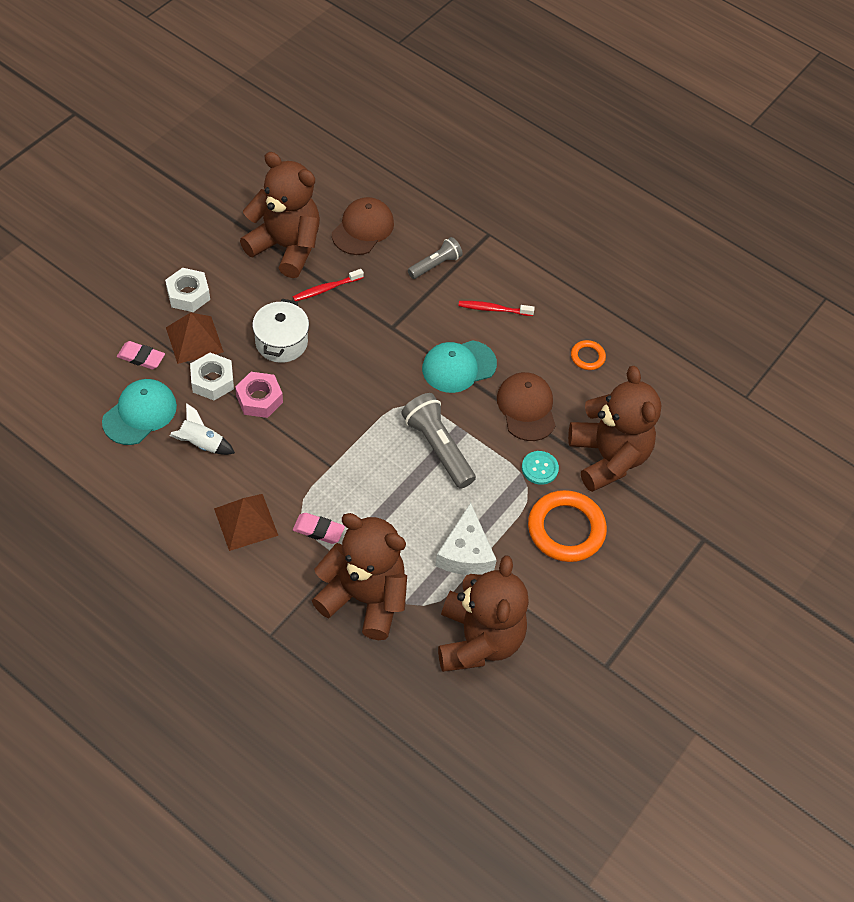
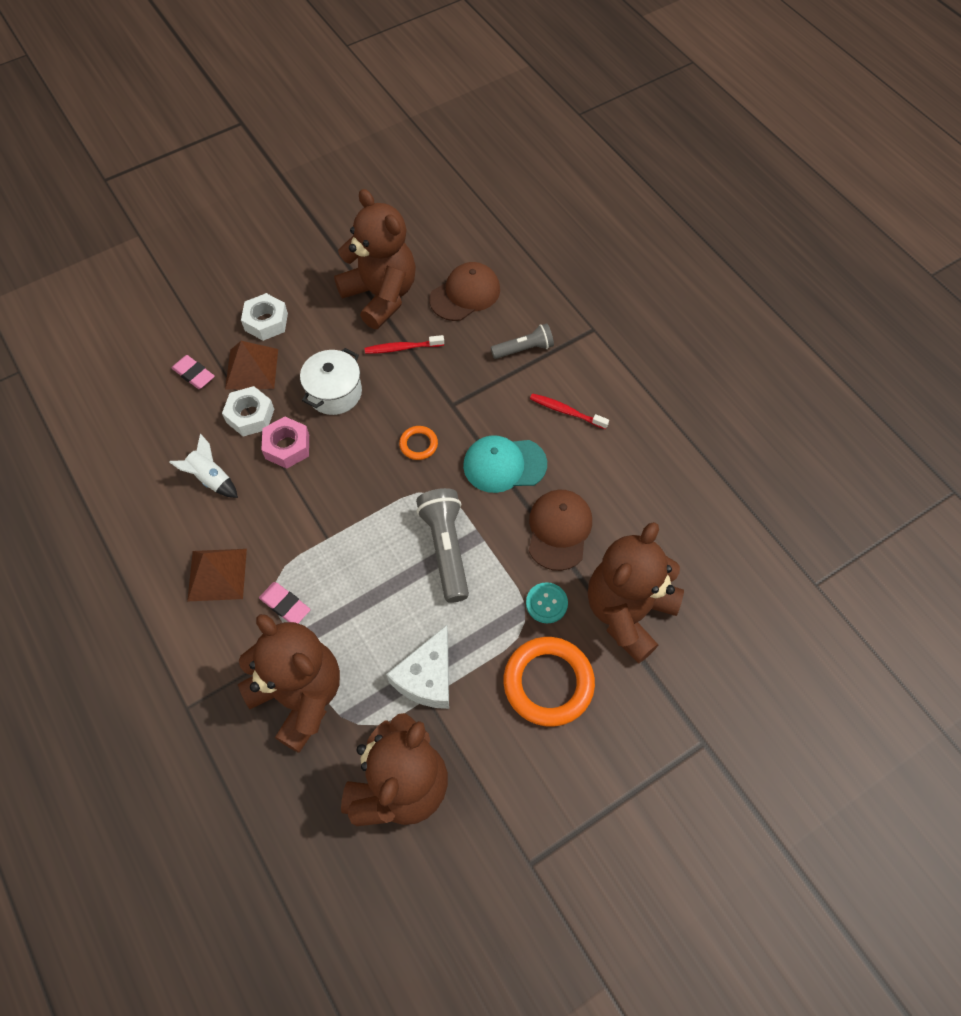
camera: 25 degrees right, 5 degrees up
(140, 413) = (167, 431): turquoise cap -> none
(587, 357) = (649, 490): orange ring -> orange ring (418, 444)
(608, 457) = (628, 612): brown teddy bear -> brown teddy bear turned 150 degrees counterclockwise

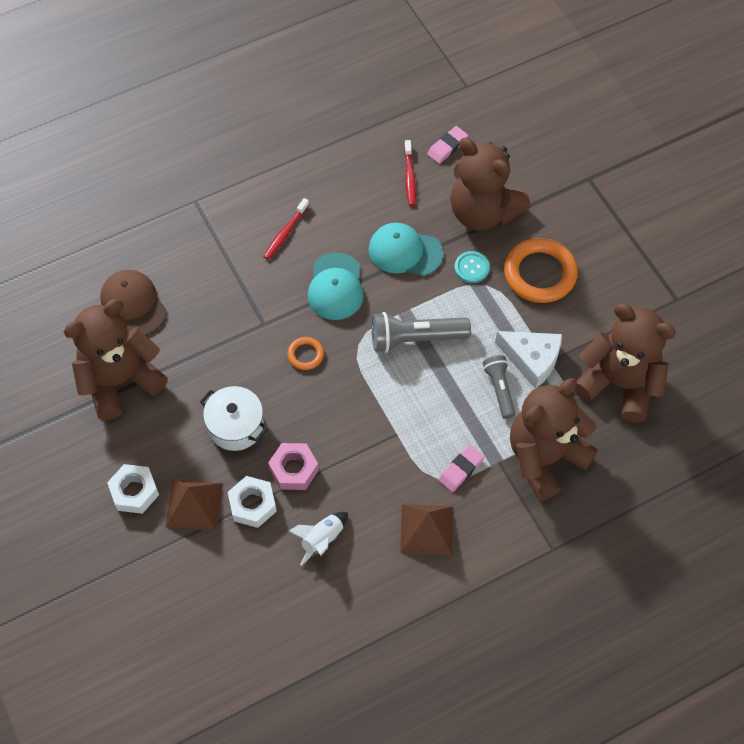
camera: 85 degrees left, 0 degrees up
(194, 374) = (192, 562): pink eraser -> pink eraser (447, 147)
(402, 348) = (191, 363): red toothbrush -> red toothbrush (409, 177)
(524, 349) = (210, 259): grey flashlight -> grey flashlight (499, 389)
(559, 530) = (405, 251): brown cap -> turquoise cap

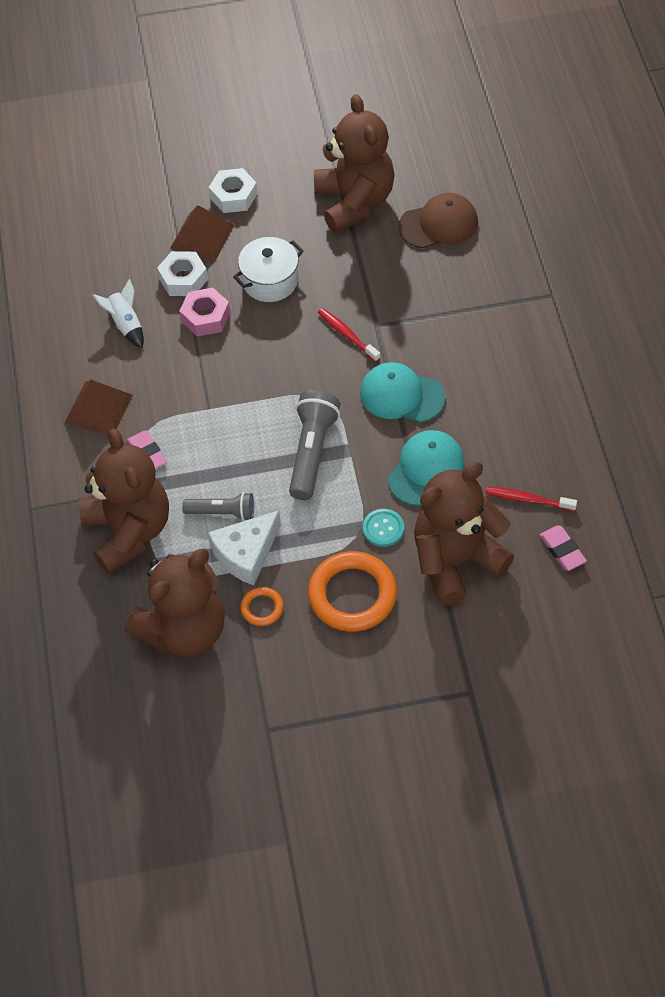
camera: 110 degrees right, 5 degrees down
(285, 233) = (486, 365): red toothbrush -> red toothbrush (347, 335)
(305, 355) = (328, 352): orange ring -> orange ring (262, 608)

